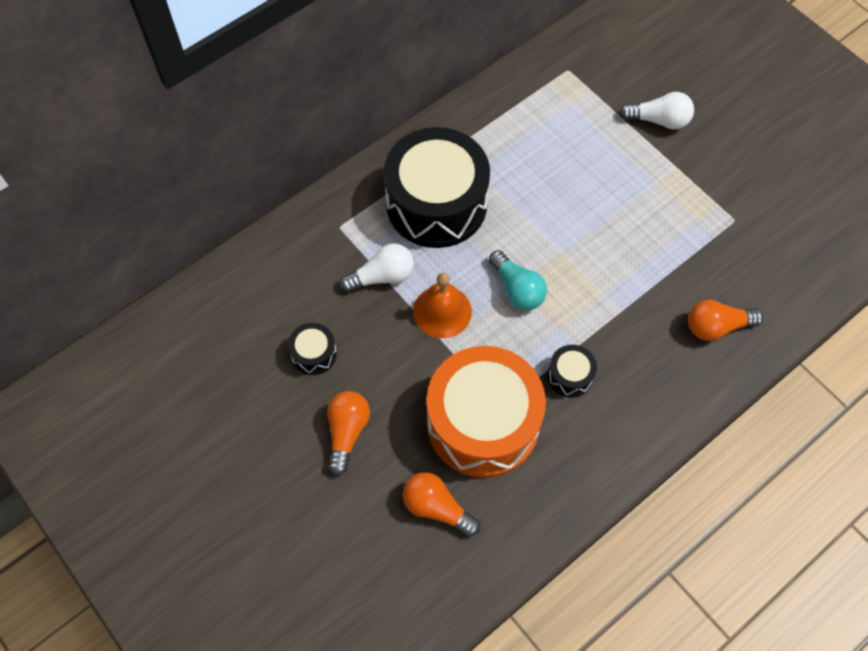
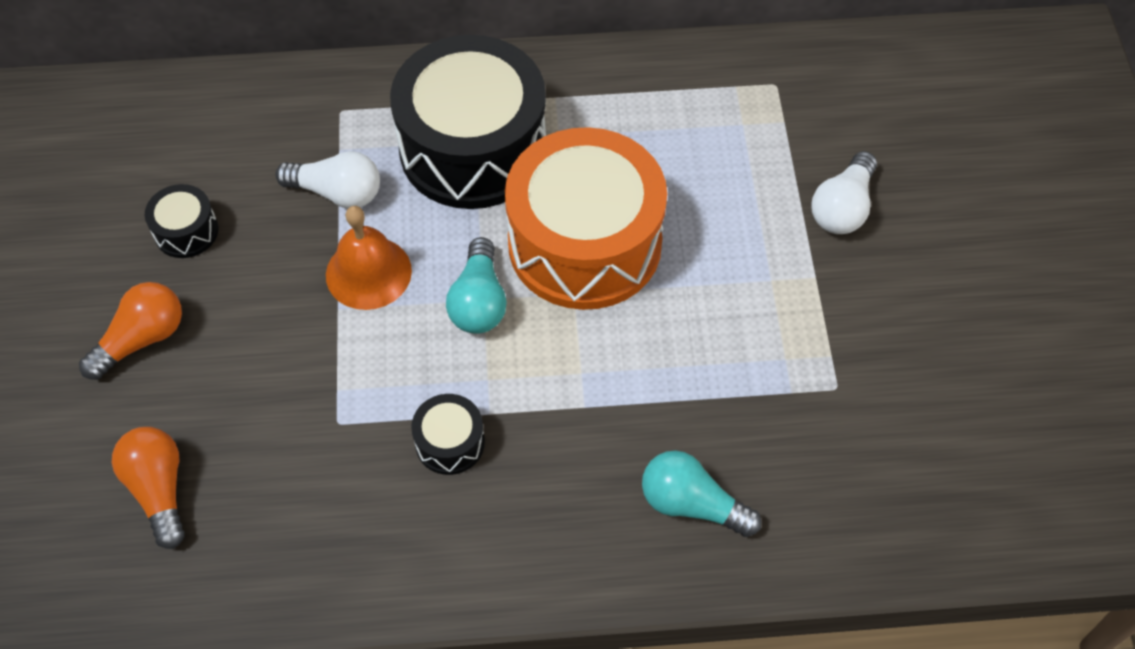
camera: 35 degrees right, 5 degrees down
(483, 423) = (298, 429): orange drum -> orange drum (584, 243)
(659, 120) = (842, 208): white light bulb -> white light bulb turned 75 degrees clockwise
(716, 326) = (691, 504): orange light bulb -> turquoise light bulb

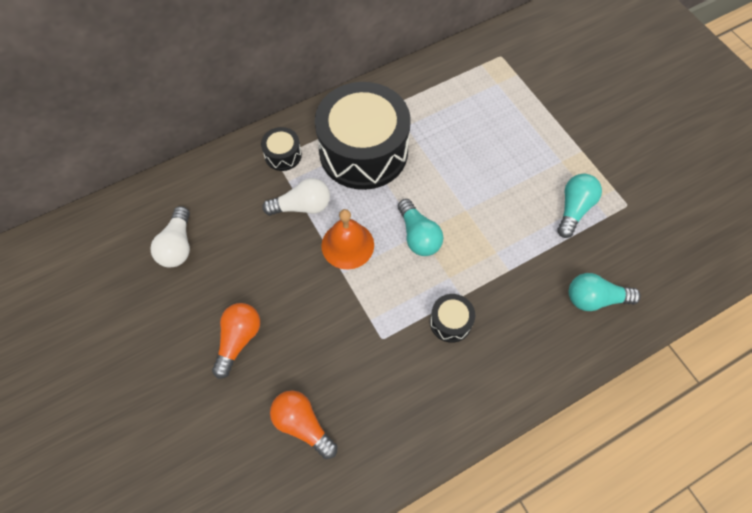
camera: 25 degrees left, 5 degrees up
(186, 231) = (227, 264): black drum -> black drum (283, 155)
(584, 243) = (455, 180): orange drum -> none
(744, 359) = (574, 209): none -> turquoise light bulb
(842, 208) = (573, 109): white light bulb -> white light bulb (177, 246)

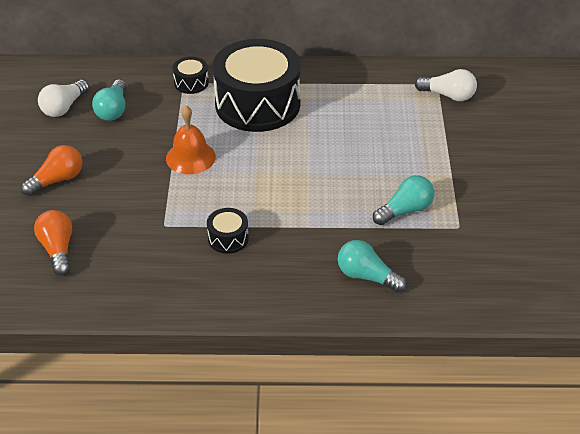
camera: 30 degrees right, 20 degrees down
(302, 206) = (177, 120): white light bulb -> white light bulb (448, 95)
(418, 236) = (252, 174): turquoise light bulb -> turquoise light bulb (113, 110)

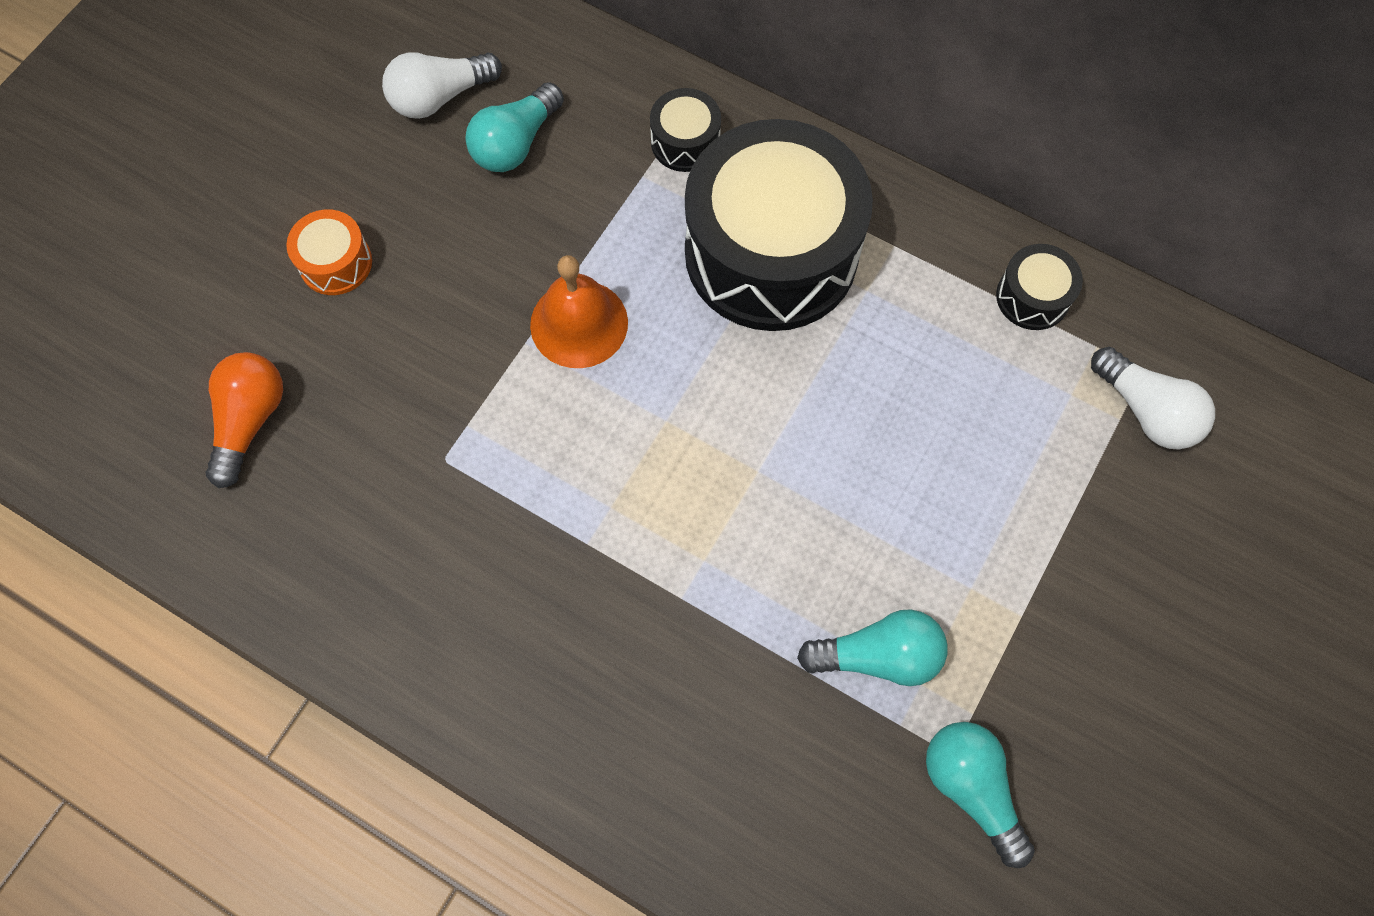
camera: 30 degrees right, 25 degrees up
(57, 180) = (336, 263): orange light bulb -> orange drum
(228, 238) = (530, 548): black drum -> black drum (1032, 297)
(367, 276) = (710, 772): turquoise light bulb -> turquoise light bulb (971, 788)

